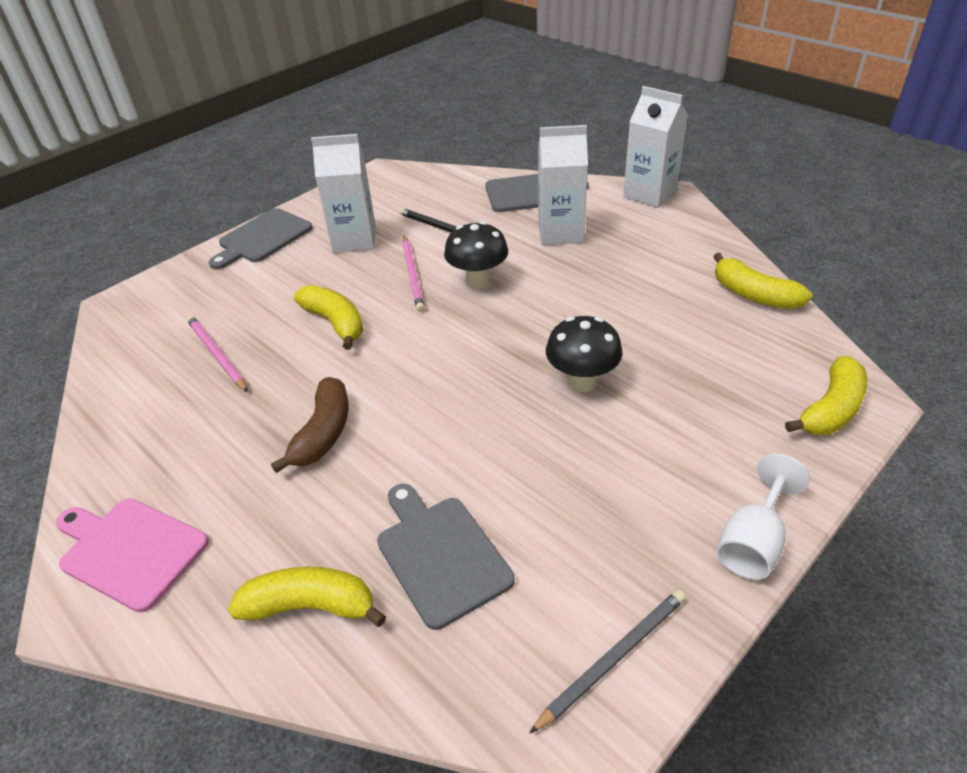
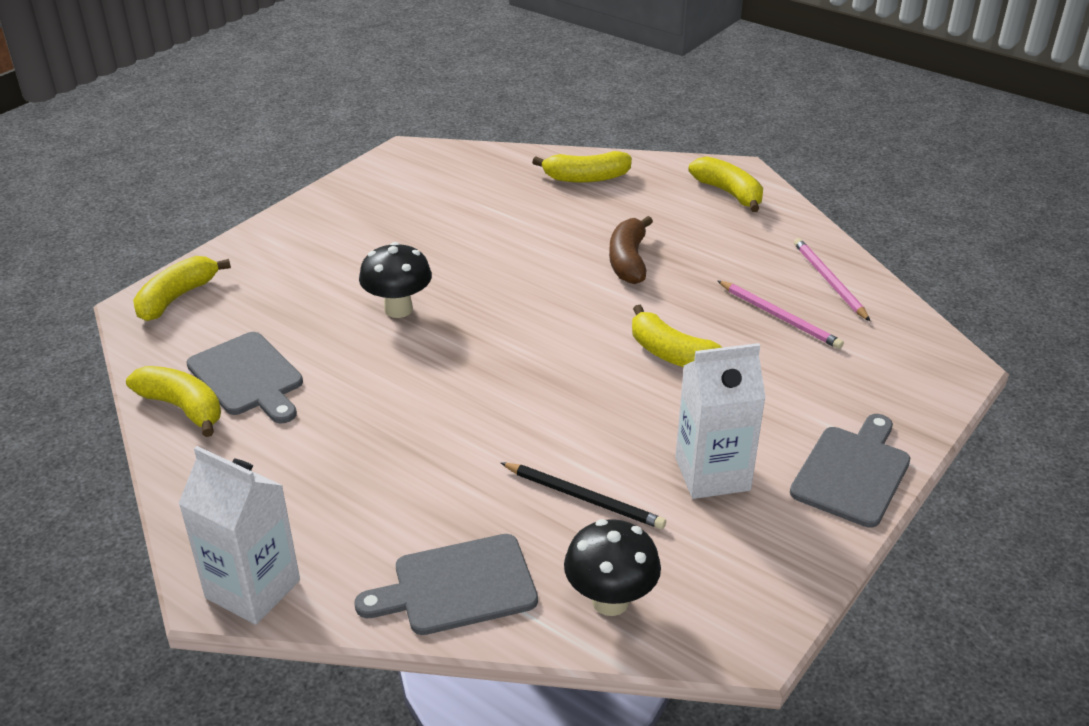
camera: 170 degrees right, 5 degrees down
(130, 550) = (728, 193): pink cutting board -> yellow banana
(413, 275) = (605, 419): pink pencil -> pink pencil (829, 281)
(440, 555) = (507, 202): grey cutting board -> grey cutting board (248, 377)
(478, 281) = (518, 413): black mushroom -> black mushroom (610, 601)
(560, 232) = (409, 498): white carton -> none
(613, 658) = (395, 170): grey pencil -> none
(752, 543) = (289, 217): white goblet -> none

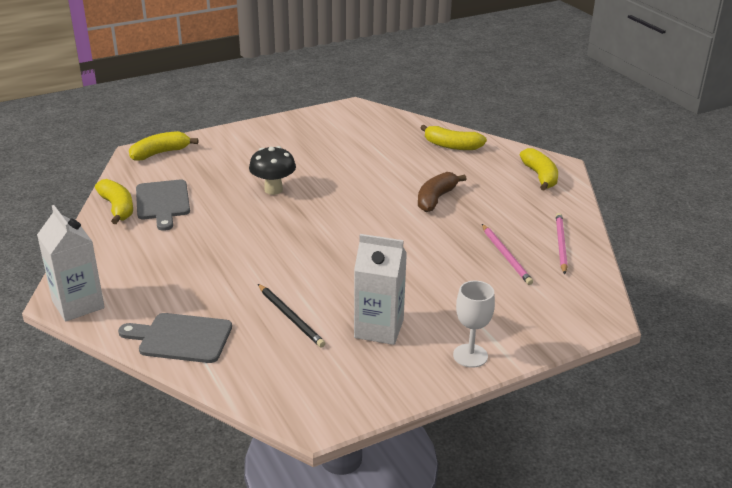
camera: 25 degrees right, 5 degrees down
(610, 601) = (257, 373): black mushroom -> none
(672, 354) = (415, 258): yellow banana -> none
(852, 472) = (470, 356): grey cutting board -> white goblet

